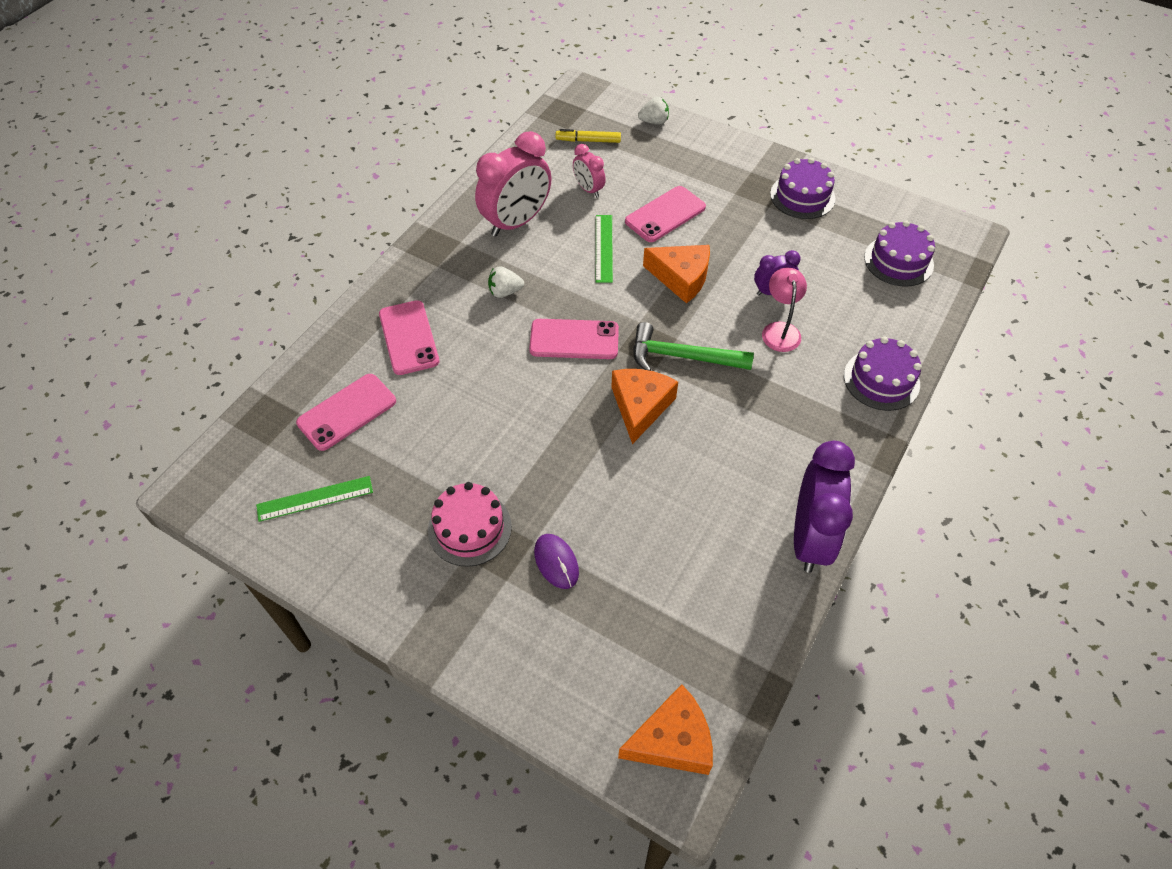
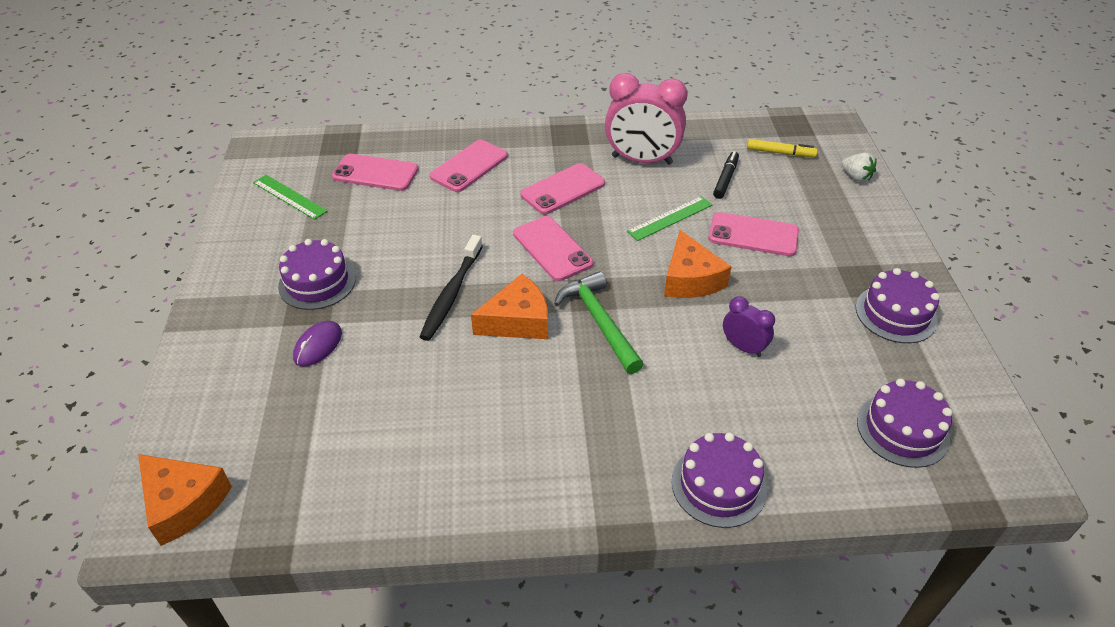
camera: 55 degrees right, 10 degrees down
(469, 528) = (317, 282): pink cake -> purple cake
(505, 292) = (563, 189): white strawberry -> pink phone
(571, 435) = (451, 294): none -> black toothbrush
(588, 141) = (780, 153): yellow marker -> yellow marker turned 135 degrees clockwise
(588, 189) = (725, 179): pink clock -> black marker
(780, 330) = (701, 374): pink lamp -> none
(809, 538) = (465, 510): purple clock -> none

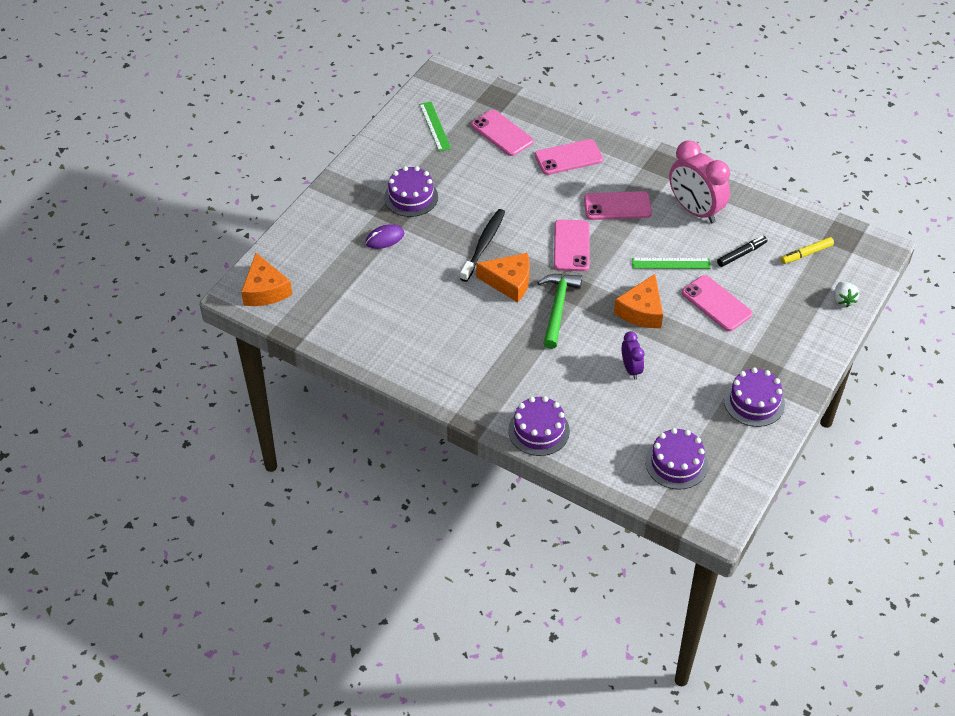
camera: 35 degrees right, 5 degrees up
(451, 294) = (484, 245): black toothbrush -> black toothbrush turned 150 degrees clockwise
(780, 153) = (806, 254): yellow marker -> yellow marker turned 105 degrees clockwise

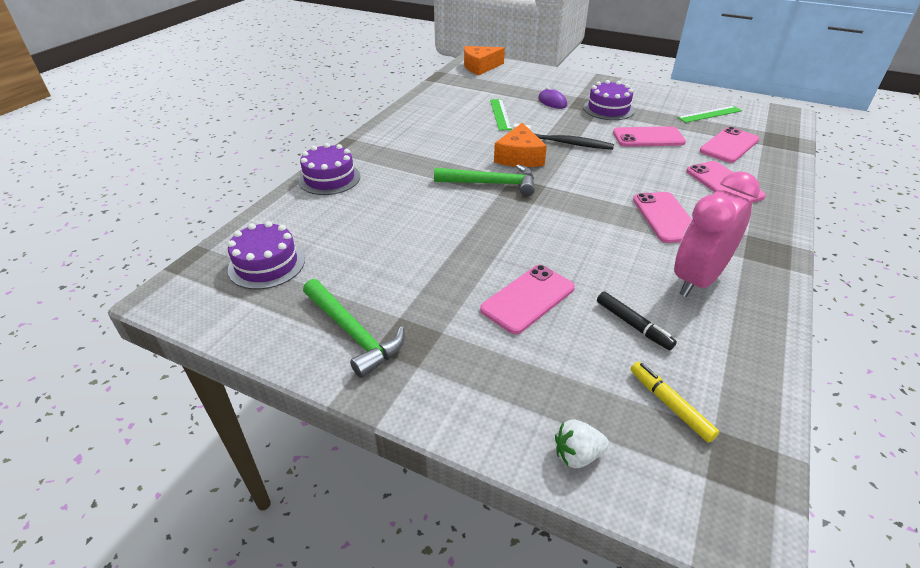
camera: 85 degrees right, 10 degrees down
(571, 246) = (585, 189): pink phone -> pink phone (648, 137)
(631, 369) = (409, 231): purple clock -> none
(641, 311) = (500, 237): orange cheese -> none
(671, 263) = (587, 259): green ruler -> green ruler (500, 114)
(754, 402) = (353, 333): purple cake -> green hammer

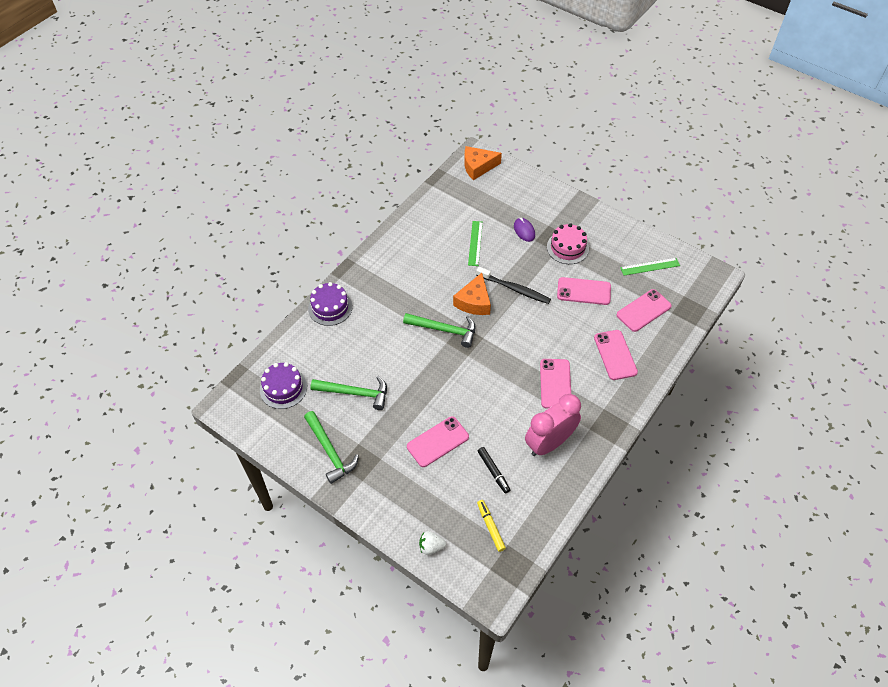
camera: 10 degrees right, 15 degrees up
(381, 258) = (355, 393): none -> green hammer
(608, 109) = (567, 248): purple cake -> pink cake

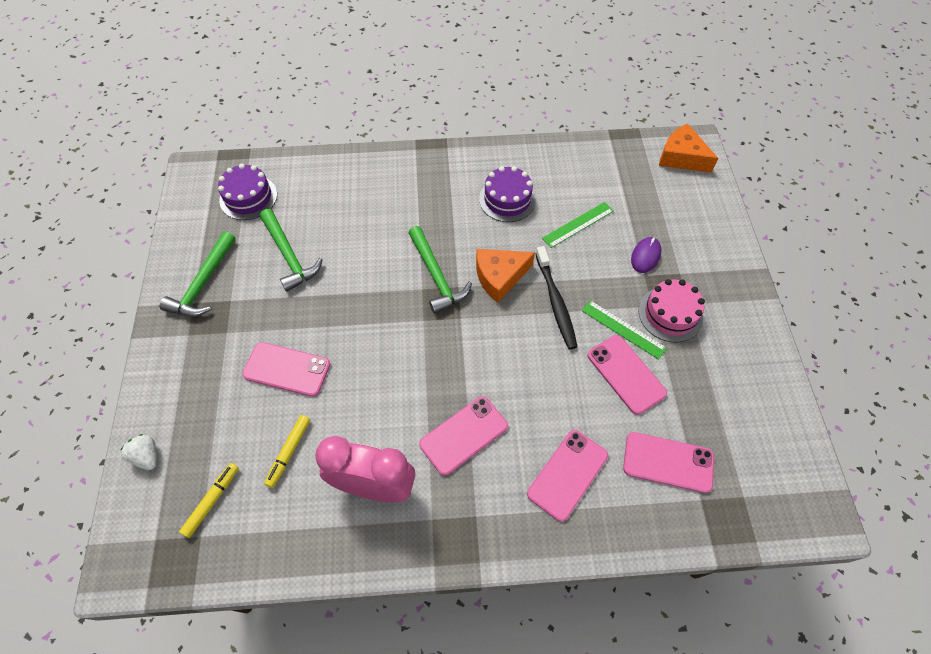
camera: 50 degrees right, 5 degrees up
(330, 307) = (374, 166): purple cake -> purple cake (507, 199)
(493, 471) = (289, 452): black marker -> yellow marker
(650, 266) = (743, 423): green ruler -> green ruler (623, 329)

